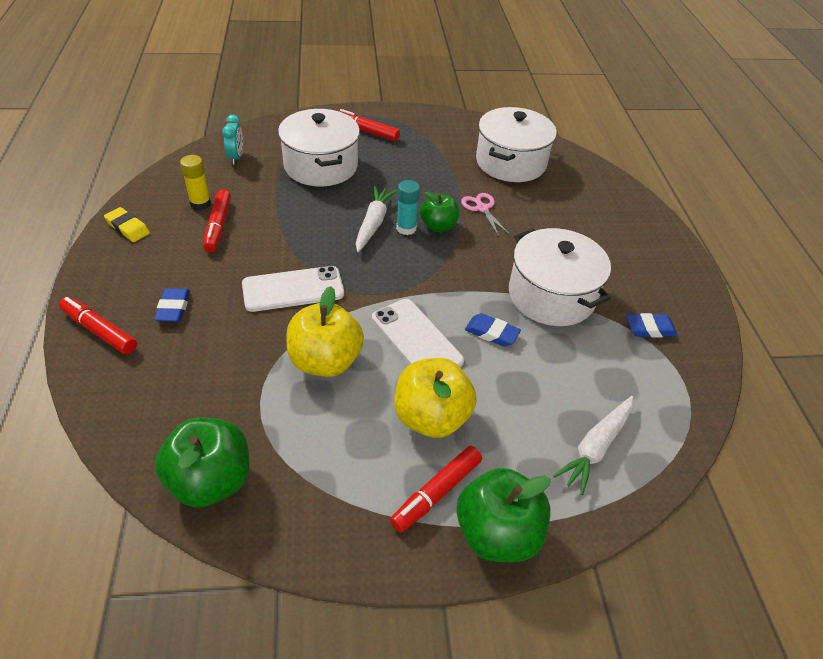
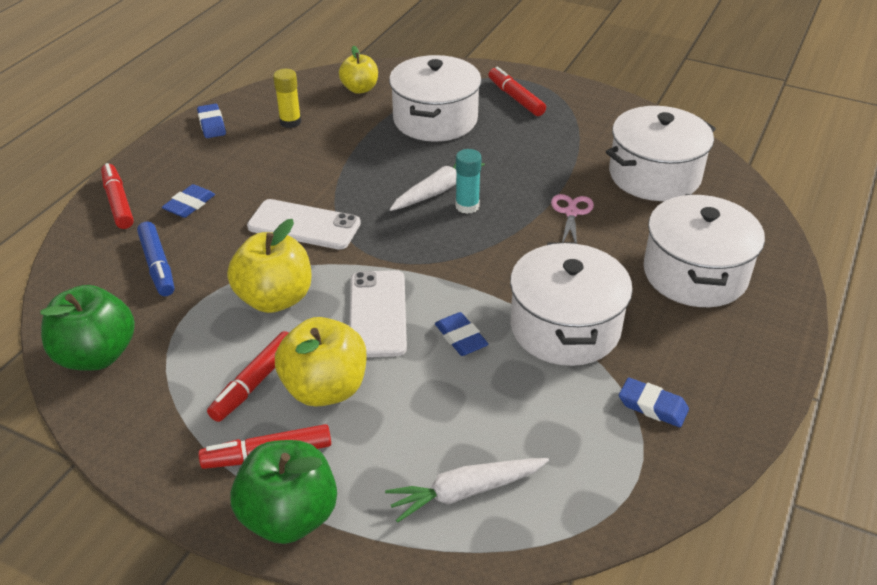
camera: 35 degrees right, 5 degrees down
(128, 228) = (212, 124): yellow eraser -> blue eraser
(194, 374) = (158, 265): none -> blue marker
(218, 226) = (288, 147): red marker -> red marker (254, 383)
(236, 157) = (360, 89): turquoise clock -> yellow apple
(438, 226) = (504, 215): green apple -> none
(594, 225) = (695, 274): none -> white pot

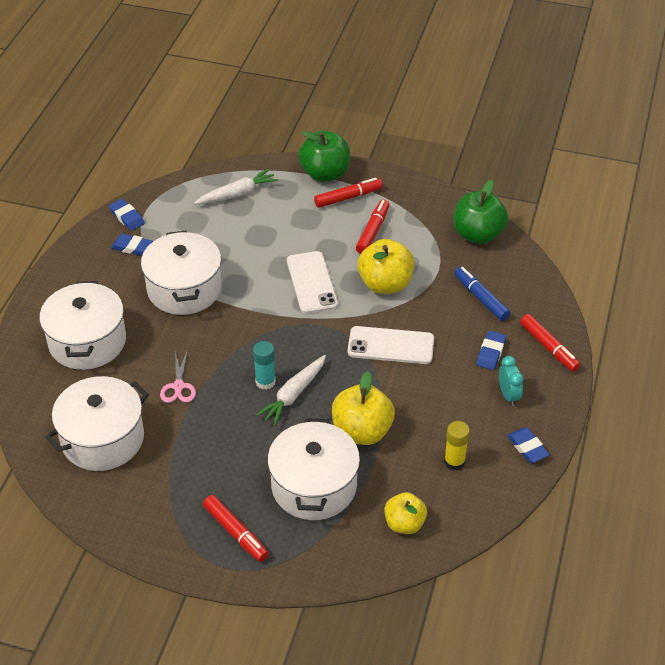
camera: 170 degrees right, 5 degrees up
(199, 165) = (508, 395): none -> turquoise clock
(325, 388) = (329, 233): yellow apple -> yellow apple (362, 431)
(461, 338) = (253, 273): blue eraser -> blue eraser (127, 217)

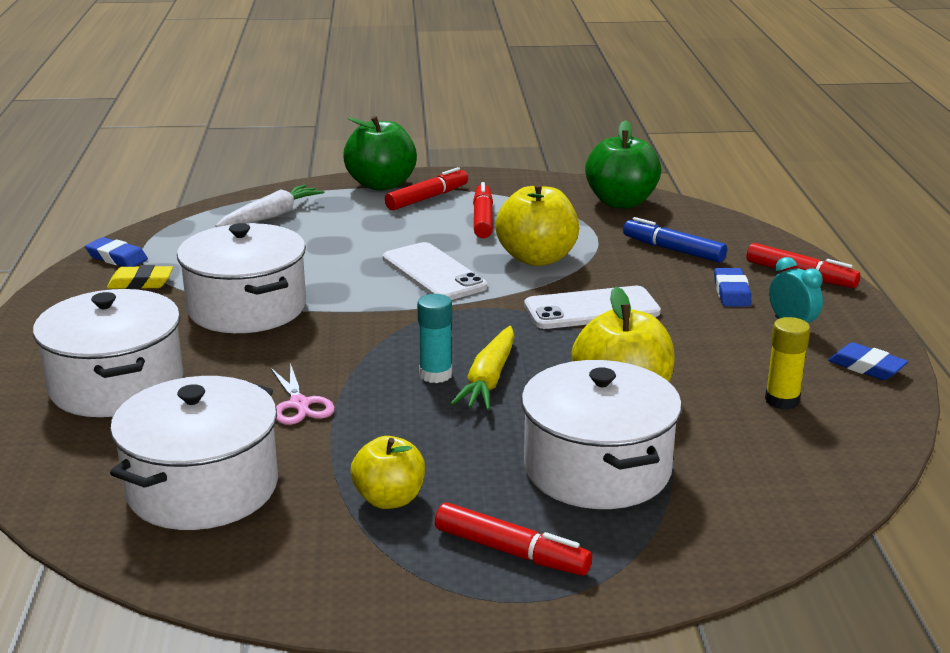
camera: 20 degrees left, 20 degrees down
(132, 247) = (140, 283): blue eraser -> yellow eraser
(293, 395) = (488, 379): white carrot -> yellow carrot
(404, 524) = (772, 480): yellow apple -> yellow apple (389, 499)

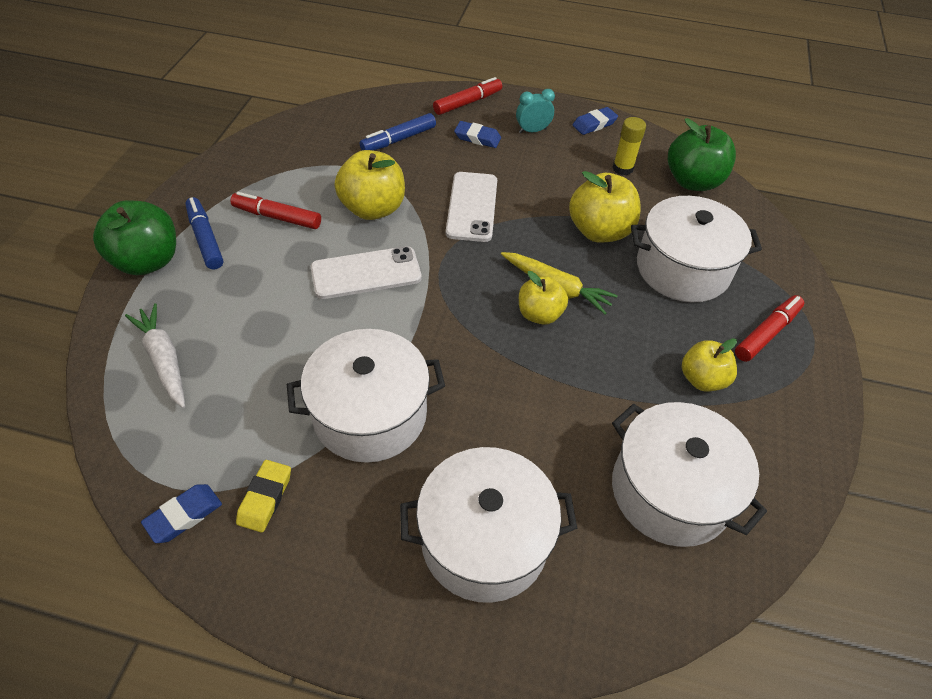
camera: 75 degrees left, 25 degrees up
(299, 404) = (560, 406): pink scissors -> none
(427, 198) = (205, 239): red marker -> blue marker
(435, 375) = (539, 314): turquoise glue stick -> yellow apple
(621, 202) = (298, 136): green apple -> green apple (692, 181)

